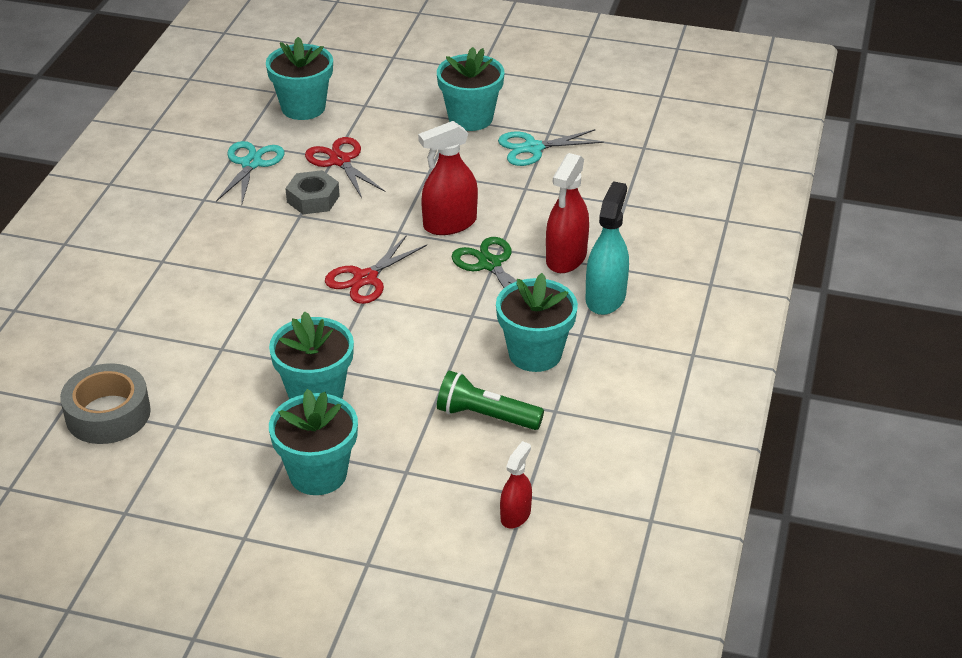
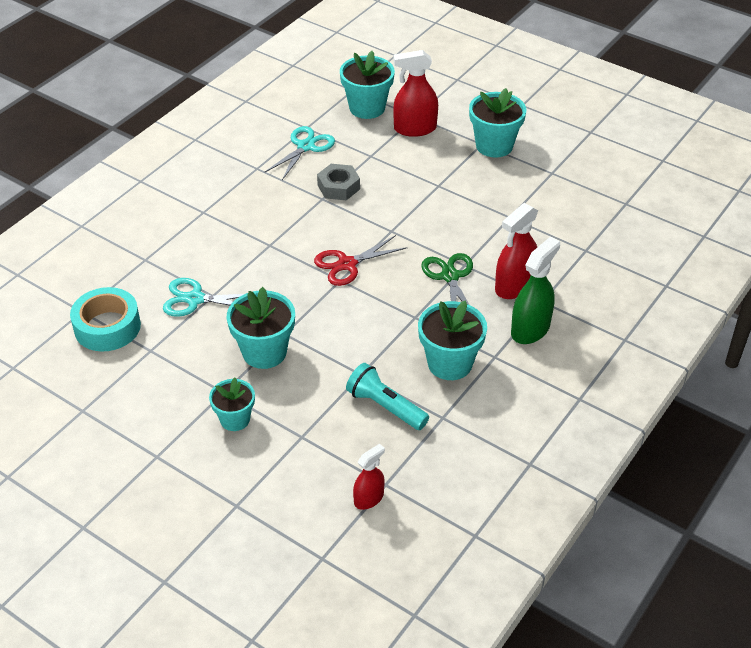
camera: 20 degrees right, 5 degrees up
(108, 414) = (107, 327): grey tape -> turquoise tape
(318, 474) = (235, 419): turquoise flower pot -> turquoise flower pot, size x0.64
(340, 161) = (374, 159): red scissors -> none
(450, 224) = (434, 233): red spray bottle -> red spray bottle (415, 129)
(485, 416) = (385, 407): green flashlight -> turquoise flashlight
(533, 148) = (532, 183): turquoise scissors -> turquoise scissors (195, 299)
(605, 298) = (530, 329): turquoise spray bottle -> green spray bottle

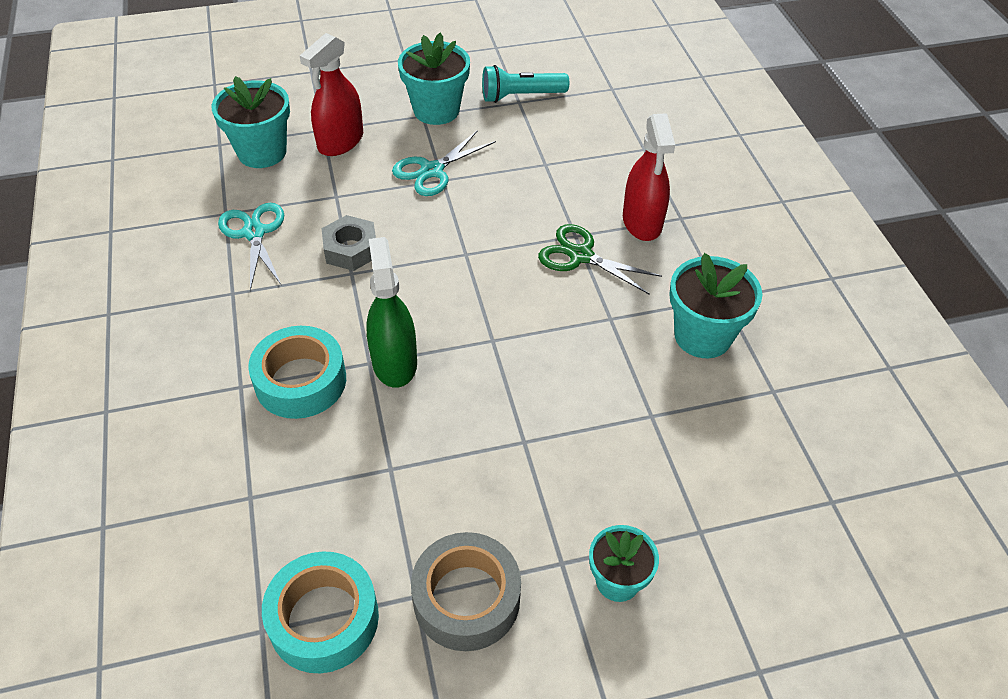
camera: 50 degrees left, 5 degrees up
(167, 369) = (466, 598): none -> grey tape
(195, 299) = (378, 490): turquoise scissors -> turquoise scissors (432, 170)
(230, 229) = (301, 381): none -> turquoise tape
(264, 352) = (535, 480): turquoise flower pot -> none
(347, 264) = (475, 319): red scissors -> none
(369, 498) = (843, 530): red spray bottle -> none
(385, 407) = (719, 427): turquoise flashlight -> turquoise flashlight (521, 96)
(530, 329) = (711, 250): green spray bottle -> green spray bottle (394, 362)

